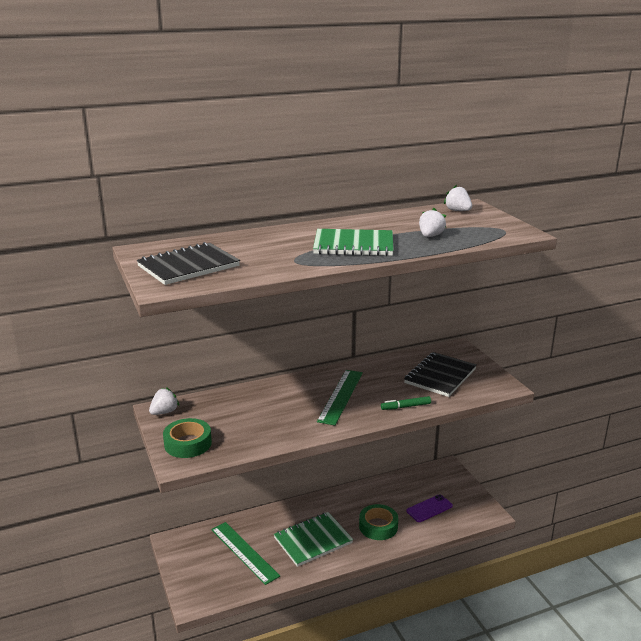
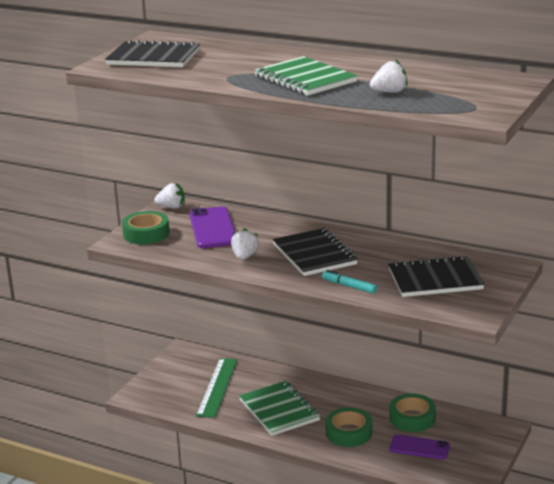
camera: 50 degrees right, 0 degrees up
(232, 412) = (213, 228): none -> purple phone
(313, 540) = (279, 410): green notebook -> green notebook turned 45 degrees clockwise
(341, 396) = (314, 254): green ruler -> black notebook
(395, 492) = (412, 418): none -> green tape
(405, 407) = (349, 286): green marker -> turquoise marker
(458, 211) = (490, 80): white strawberry -> white strawberry (244, 257)

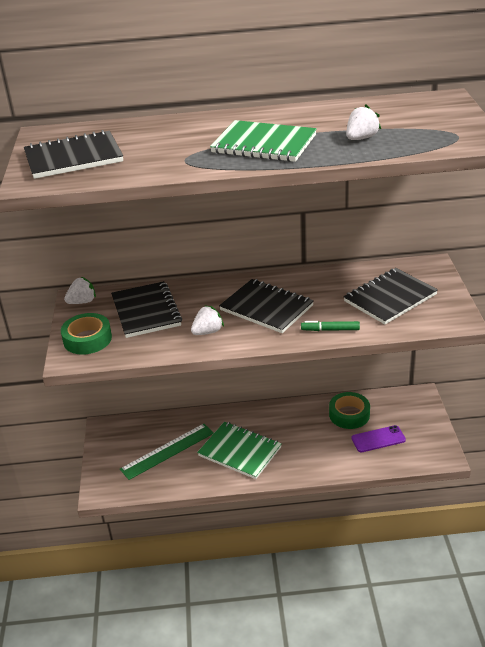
camera: 30 degrees left, 10 degrees up
(213, 228) = (146, 311): purple phone -> black notebook
(217, 387) = (167, 451): green ruler -> green ruler turned 75 degrees clockwise
(244, 257) = (208, 332): white strawberry -> white strawberry turned 75 degrees clockwise
(348, 433) = (313, 449): green tape -> none
(349, 286) = (330, 330): turquoise marker -> green marker

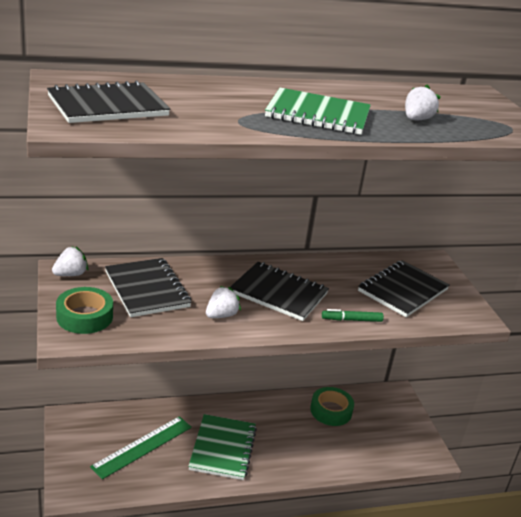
camera: 15 degrees left, 5 degrees down
(240, 451) = (223, 448): green notebook -> green notebook turned 75 degrees clockwise
(378, 439) = (365, 437): purple phone -> none

